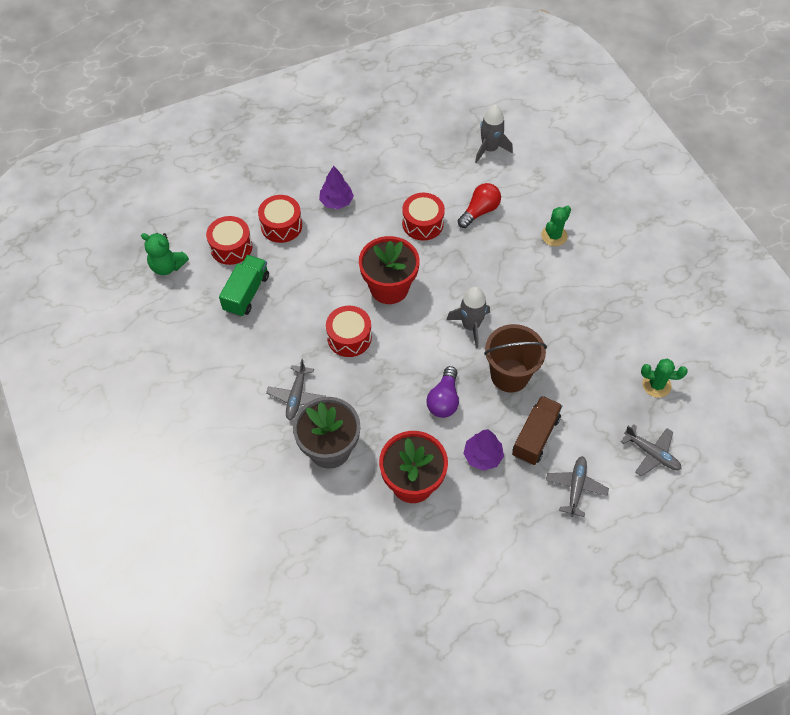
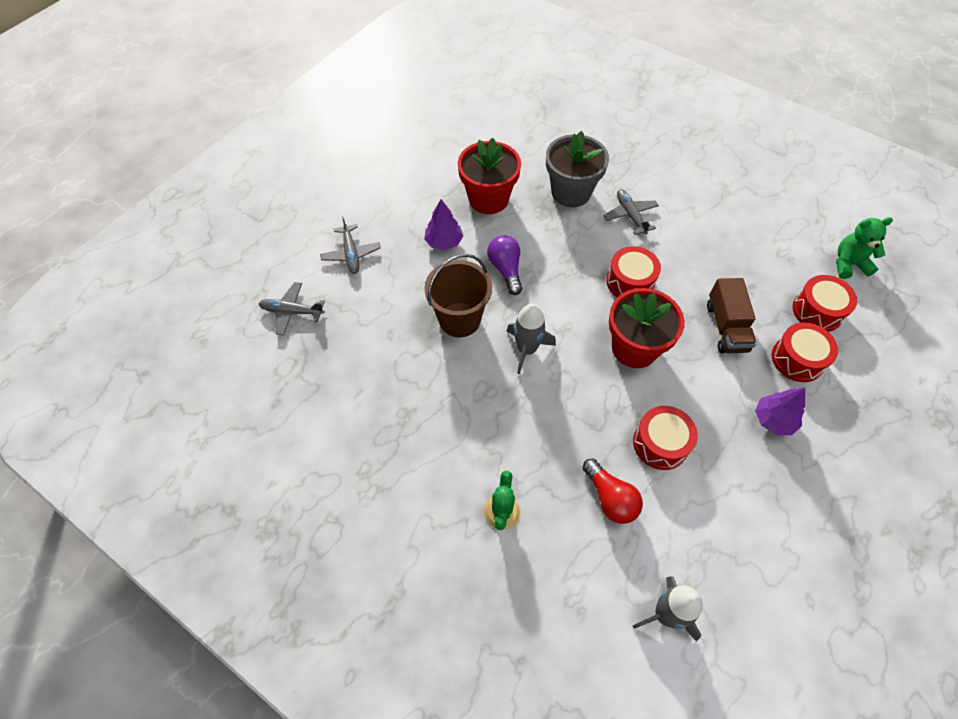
camera: 150 degrees right, 0 degrees up
(246, 293) = (756, 275): green truck -> none
(479, 211) = (610, 498): red light bulb -> red light bulb turned 45 degrees counterclockwise
(535, 436) = (406, 277): brown truck -> brown truck (726, 327)
(656, 385) = (308, 380): green cactus -> none

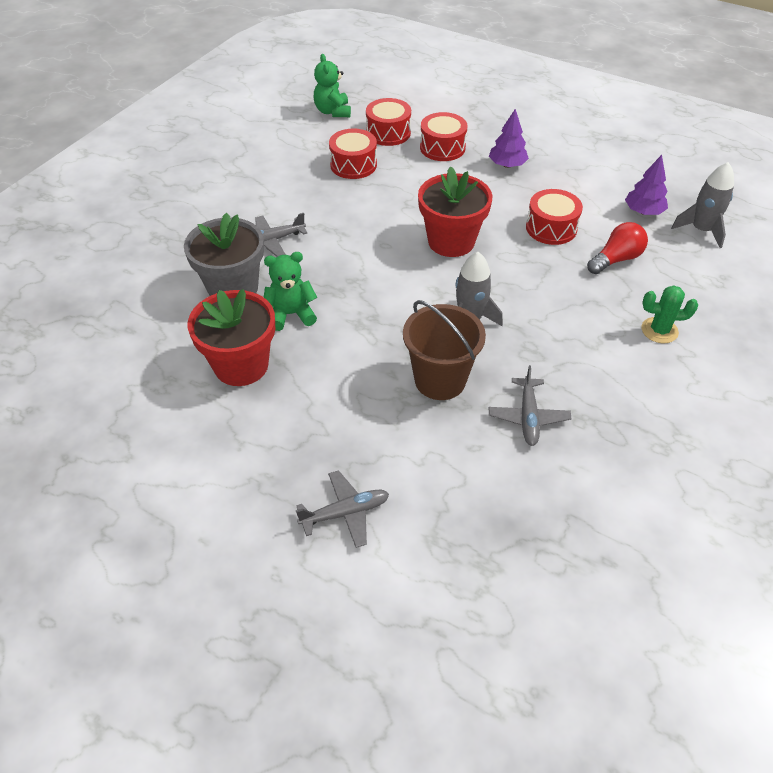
camera: 95 degrees left, 10 degrees down
(292, 312) = (459, 573): grey plane -> grey plane (528, 417)
(444, 242) = (318, 406): purple tree -> purple tree (643, 212)
(506, 270) = (360, 342): purple light bulb -> none
(540, 227) = (291, 314): none -> green teddy bear
(630, 282) = (367, 243): red drum -> red drum (353, 165)
(726, 327) = (415, 184): brown truck -> none

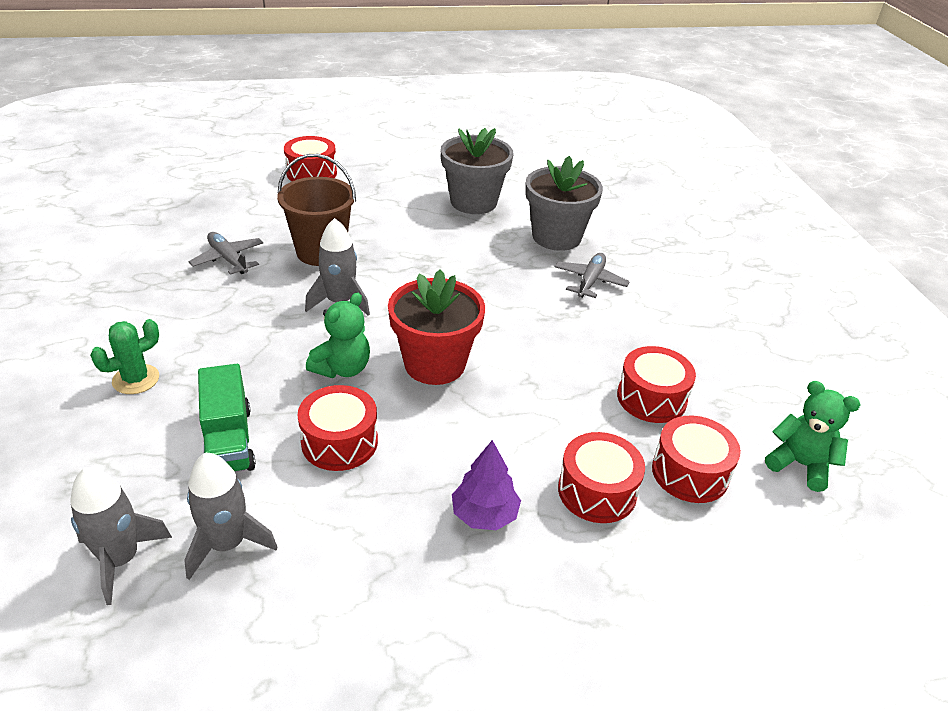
camera: 135 degrees right, 10 degrees down
(241, 365) = (473, 202): red flower pot -> grey flower pot
(291, 314) = (488, 241): green teddy bear -> green teddy bear (342, 368)
(345, 513) = (311, 173): grey plane -> red drum
(616, 259) = (228, 441): red light bulb -> green truck
(643, 212) = (227, 544): purple tree -> grey rocket

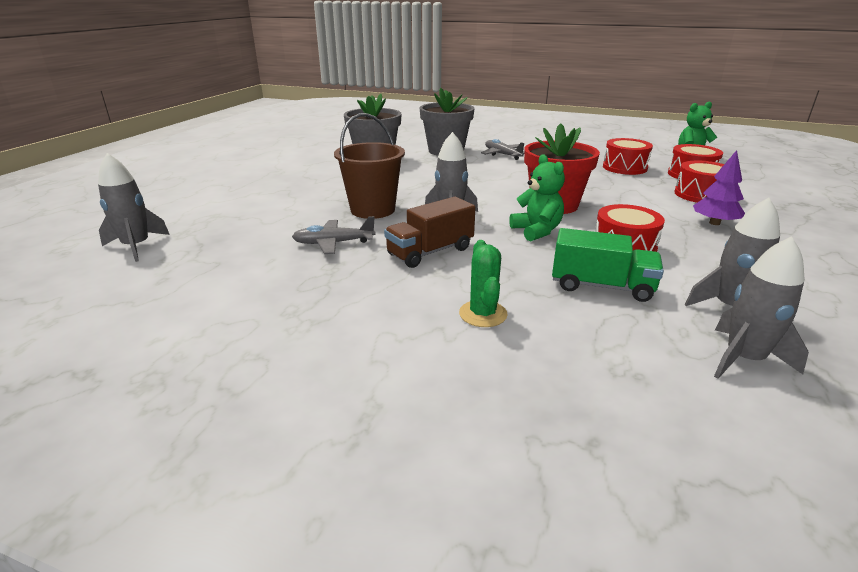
camera: 55 degrees left, 10 degrees down
(165, 179) = (136, 246): none -> grey rocket
(243, 316) = (430, 252): none -> brown truck
(311, 173) = (246, 191): red drum -> none

